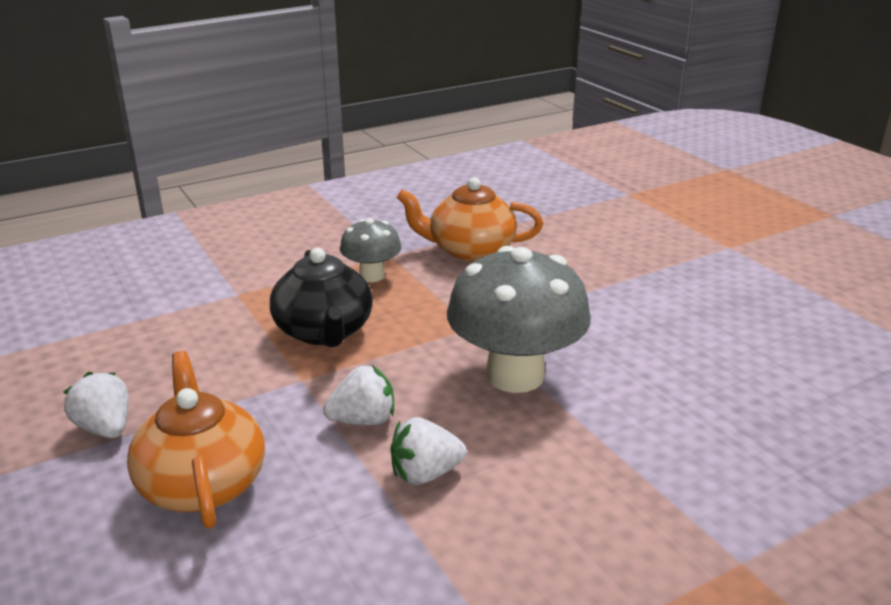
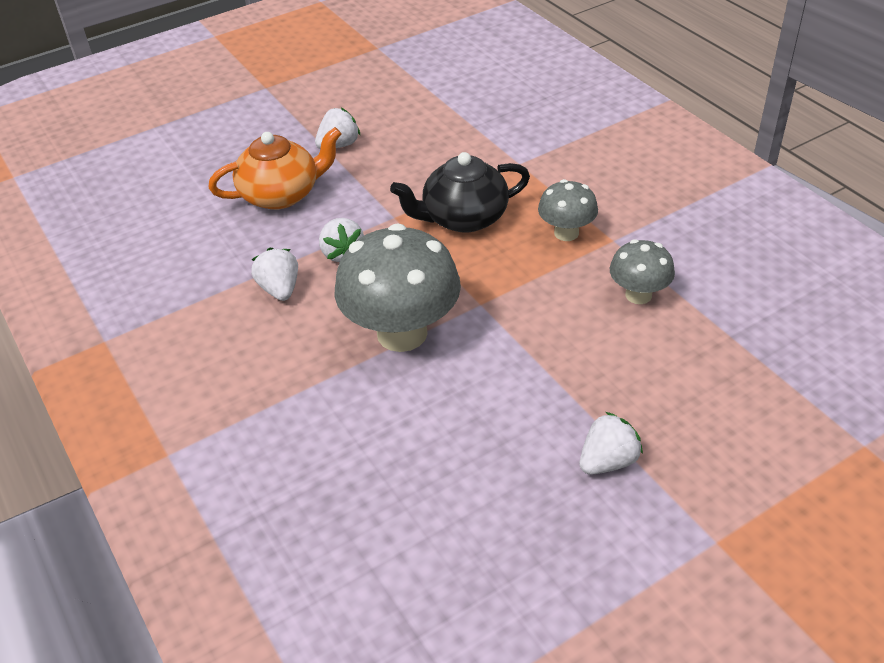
camera: 90 degrees right, 15 degrees up
(469, 250) = (638, 295): orange teapot -> grey mushroom
(667, 278) = (608, 461): none -> white strawberry

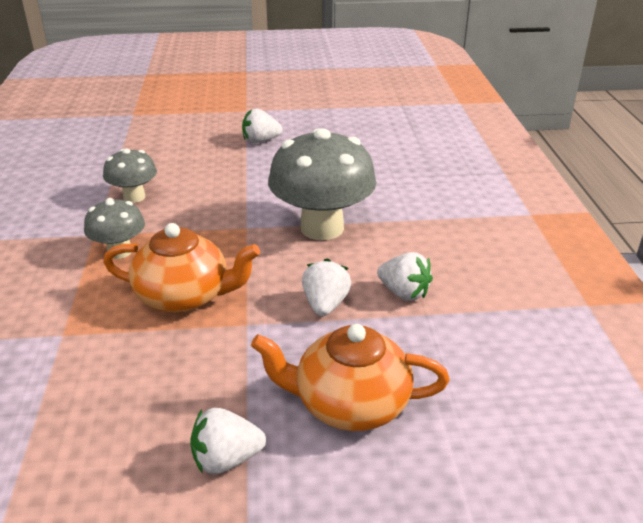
camera: 155 degrees left, 10 degrees down
(280, 289) = (404, 293): white strawberry -> white strawberry turned 60 degrees counterclockwise
(463, 218) = (185, 296): black teapot -> orange teapot

